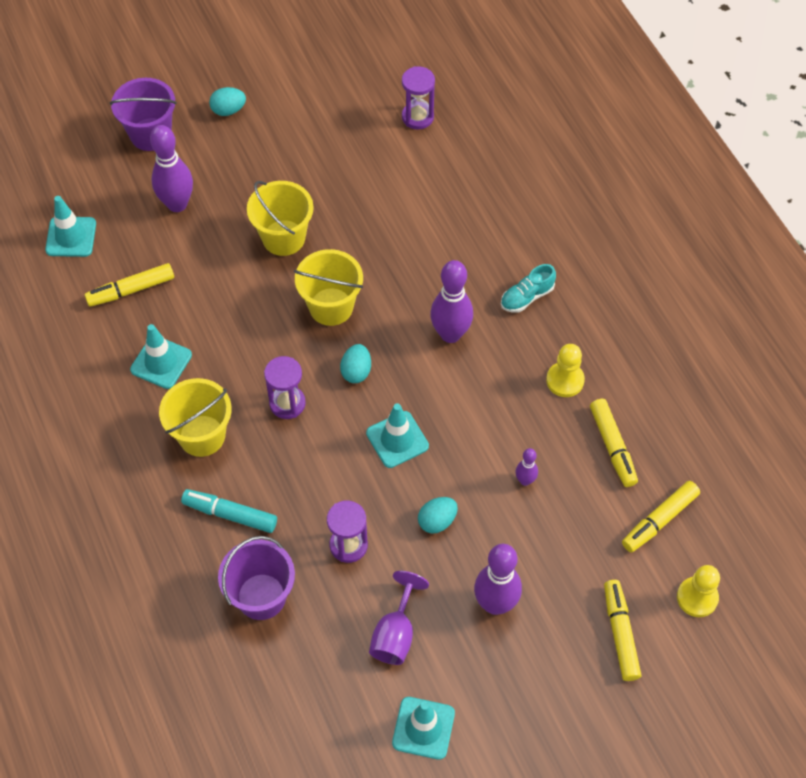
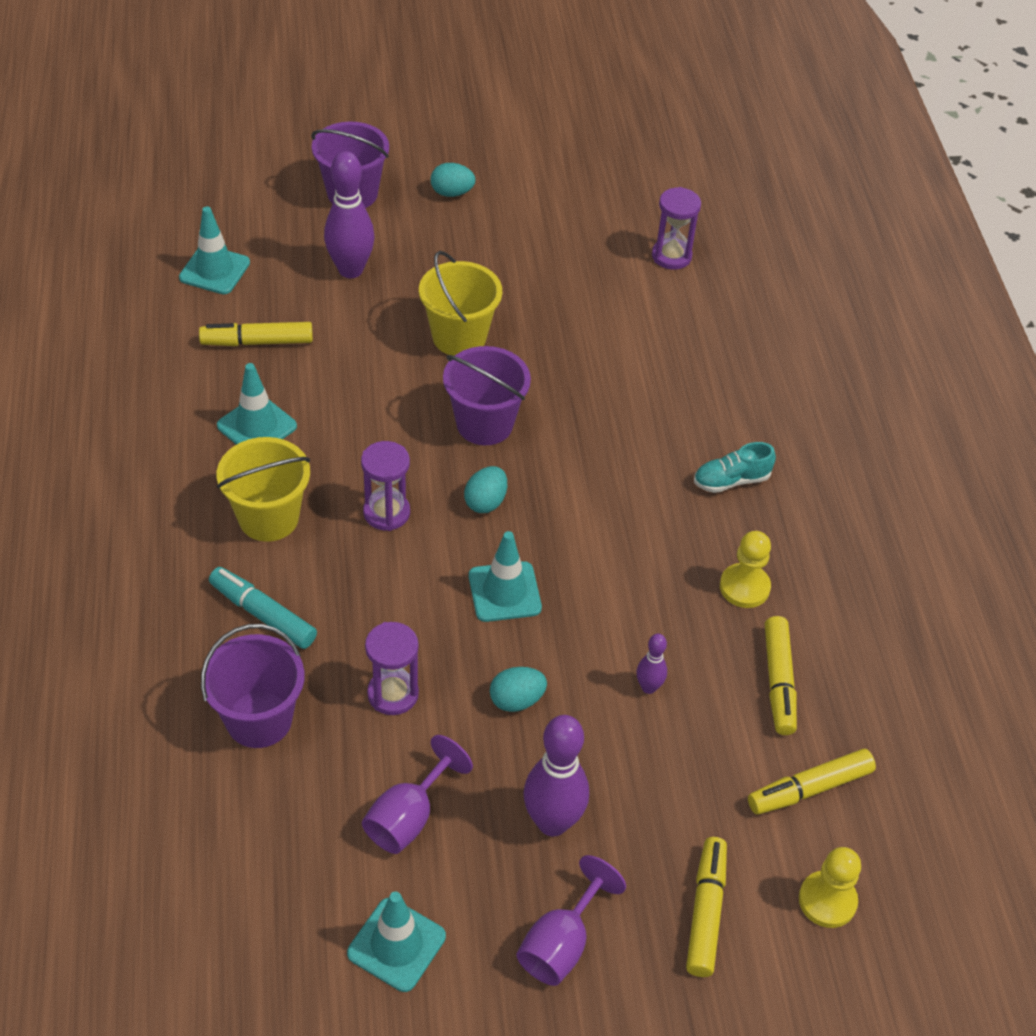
camera: 15 degrees right, 10 degrees down
(331, 306) = (484, 424): yellow bucket -> purple bucket
(450, 334) = (619, 494): purple bowling pin -> none
(532, 689) = (561, 944): none -> purple goblet

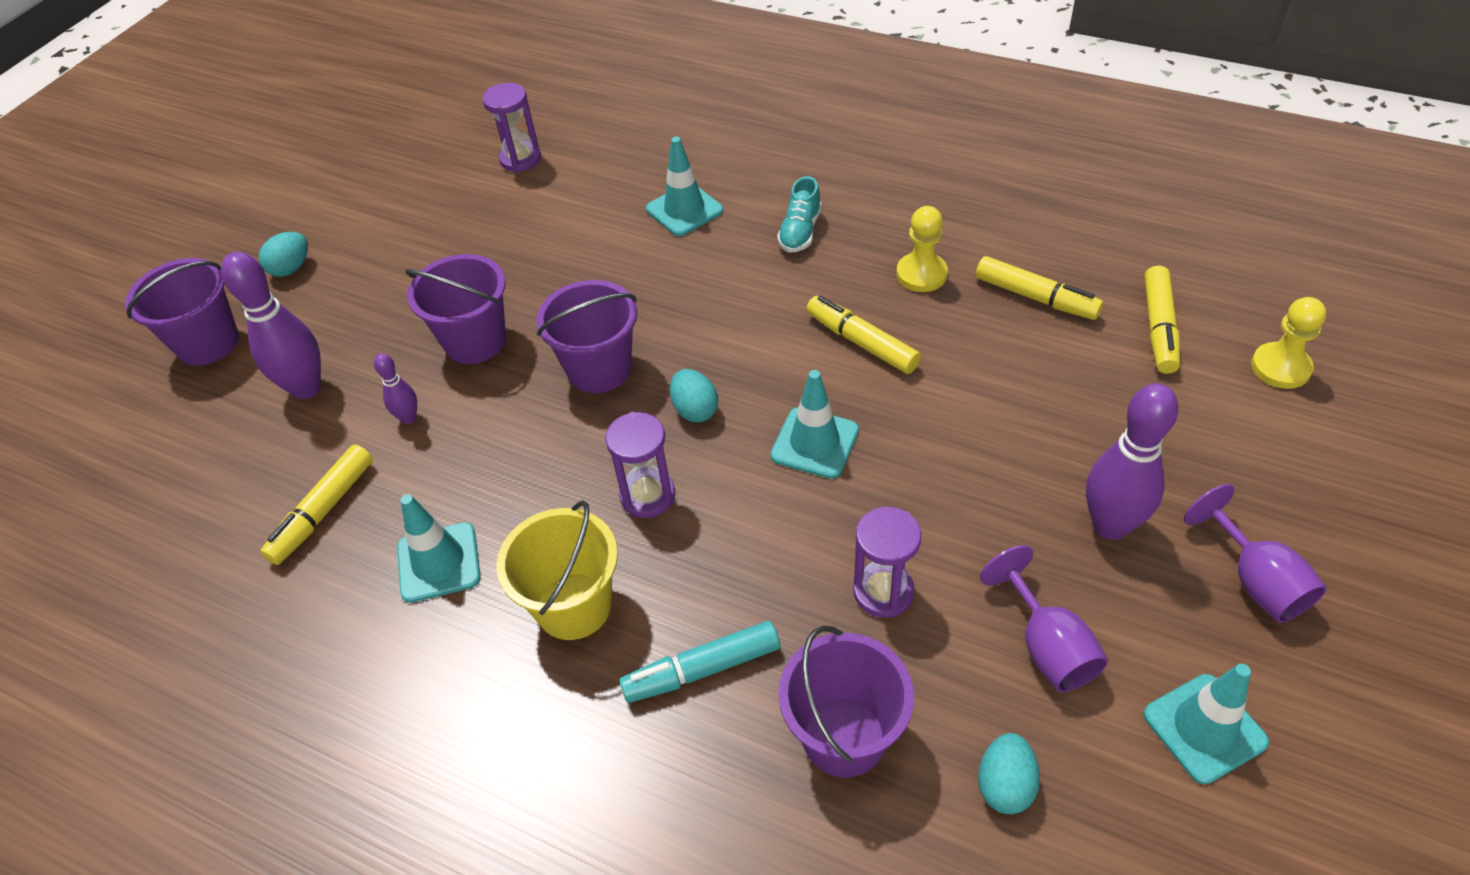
camera: 50 degrees left, 0 degrees up
(214, 270) = (184, 507): turquoise traffic cone -> turquoise traffic cone (684, 210)
(459, 337) = (475, 341): yellow bucket -> purple bucket
(516, 700) = (950, 490): turquoise egg -> turquoise egg (1005, 785)
(648, 687) = (992, 386): purple bowling pin -> purple bowling pin (408, 418)
(705, 912) = (1260, 454): yellow marker -> yellow marker (861, 342)

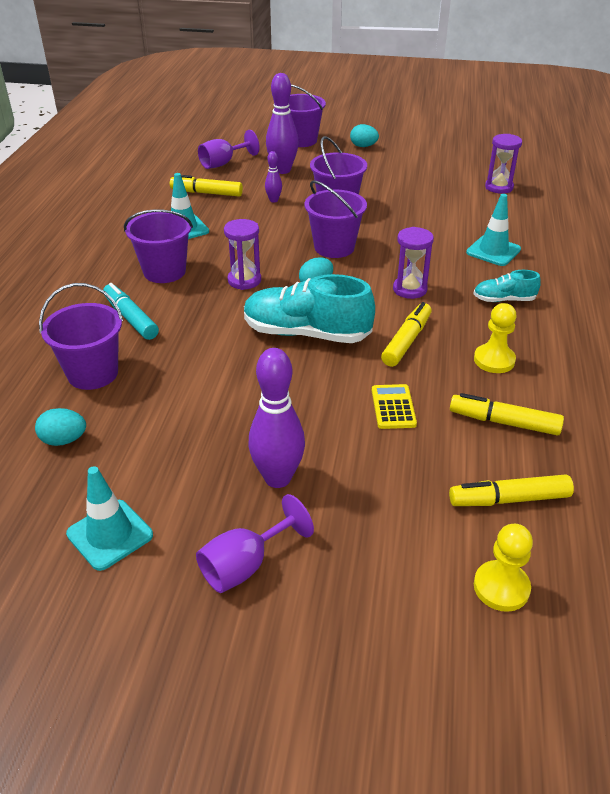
camera: 70 degrees right, 10 degrees down
(574, 606) = (164, 271): yellow bucket -> purple bucket
(814, 443) = (306, 333): turquoise traffic cone -> turquoise shoe
(883, 592) = (195, 376): purple hourglass -> purple hourglass (409, 289)
(993, 386) = (393, 407): none -> yellow calculator
(1036, 297) = (504, 422): yellow marker -> yellow marker turned 90 degrees clockwise
(1047, 646) = (166, 451): purple goblet -> purple goblet (223, 163)

